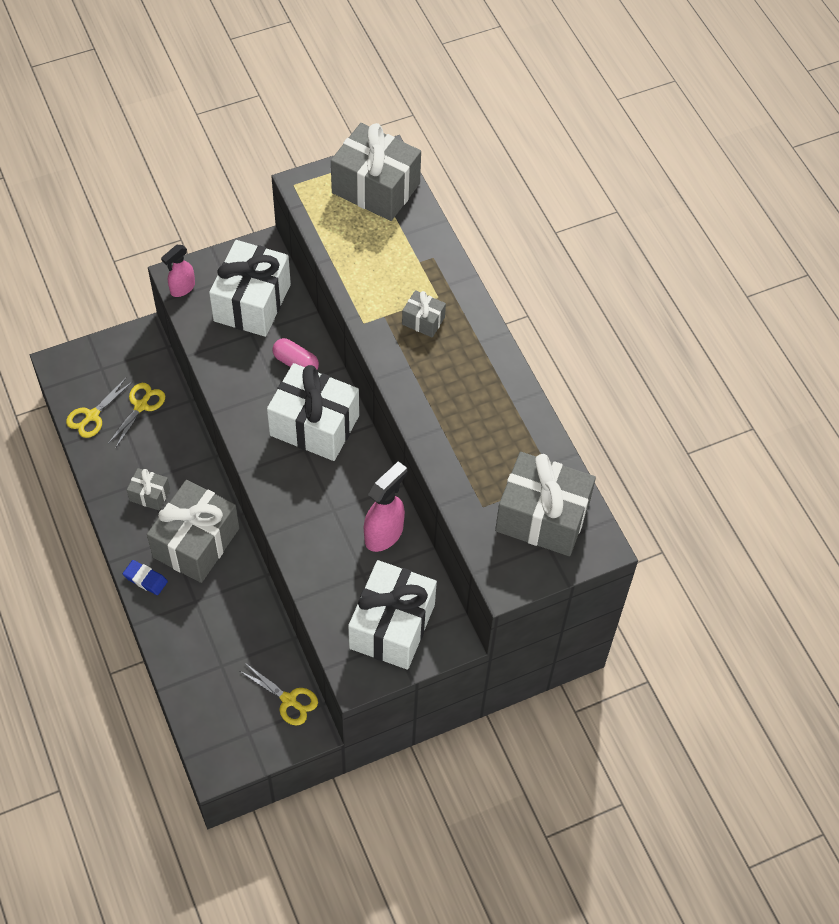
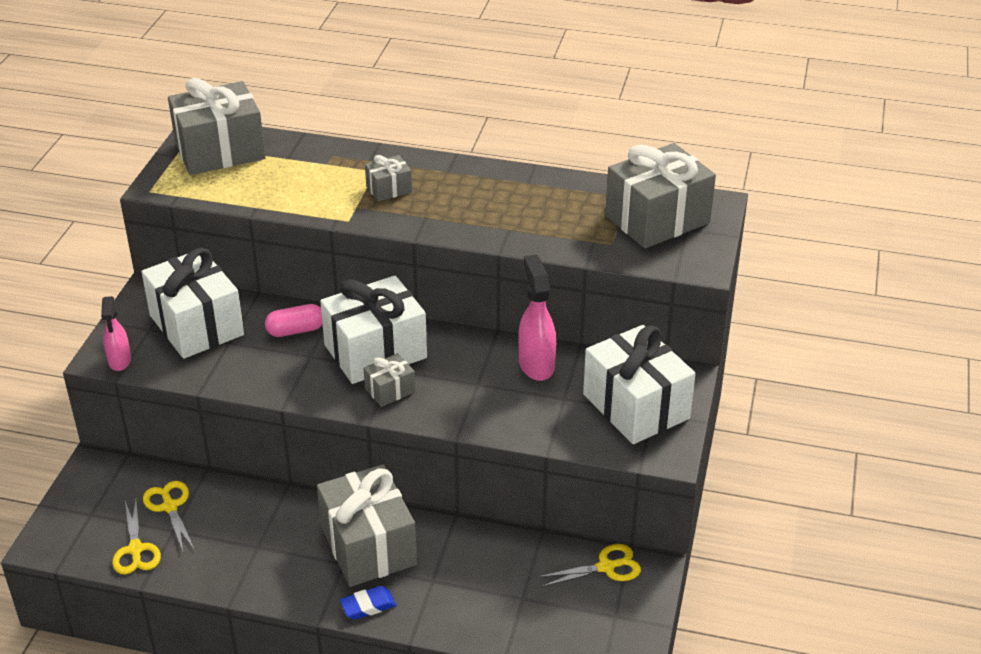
camera: 50 degrees left, 20 degrees down
(150, 495) = (276, 552): grey gift -> grey gift (390, 390)

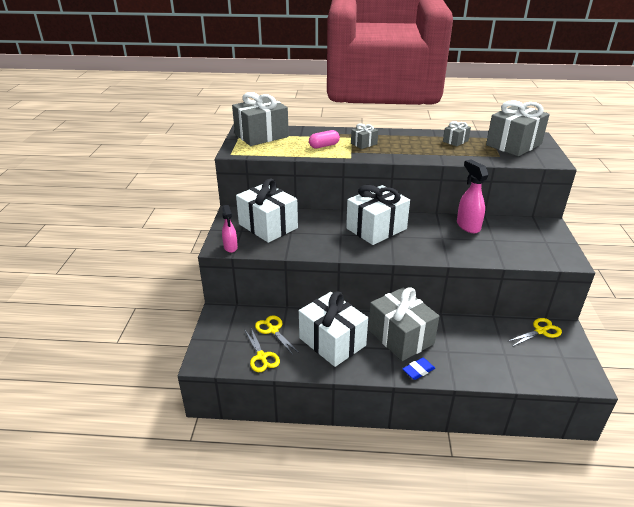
camera: 10 degrees left, 5 degrees down
(296, 330) = (326, 223): pink capsule -> pink capsule (324, 146)
(390, 390) = (395, 246): grey gift -> grey gift (455, 141)
(636, 406) = (535, 239): white gift -> white gift (332, 342)

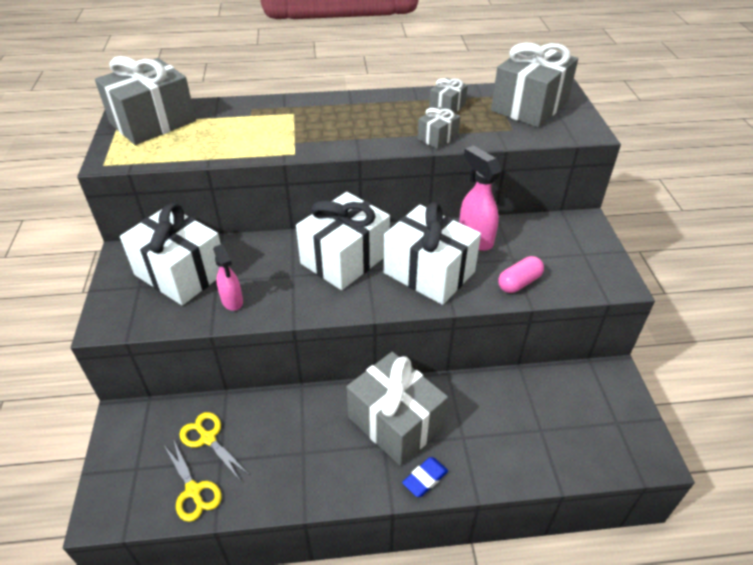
camera: 10 degrees left, 10 degrees up
(230, 247) = (123, 322): pink spray bottle -> pink spray bottle (232, 301)
(324, 146) = (252, 134): pink capsule -> pink capsule (519, 282)
(332, 342) = (298, 446): white gift -> white gift (429, 272)
(364, 143) = (313, 124): grey gift -> grey gift (437, 137)
(540, 331) = (584, 383): yellow scissors -> none

